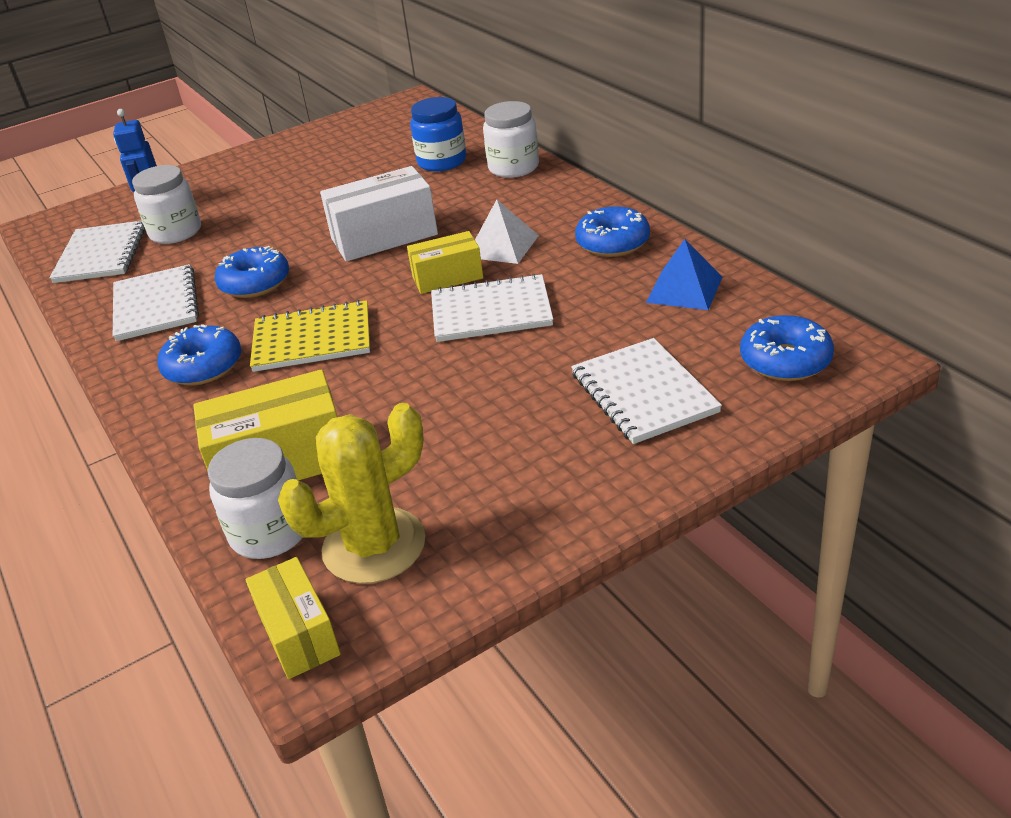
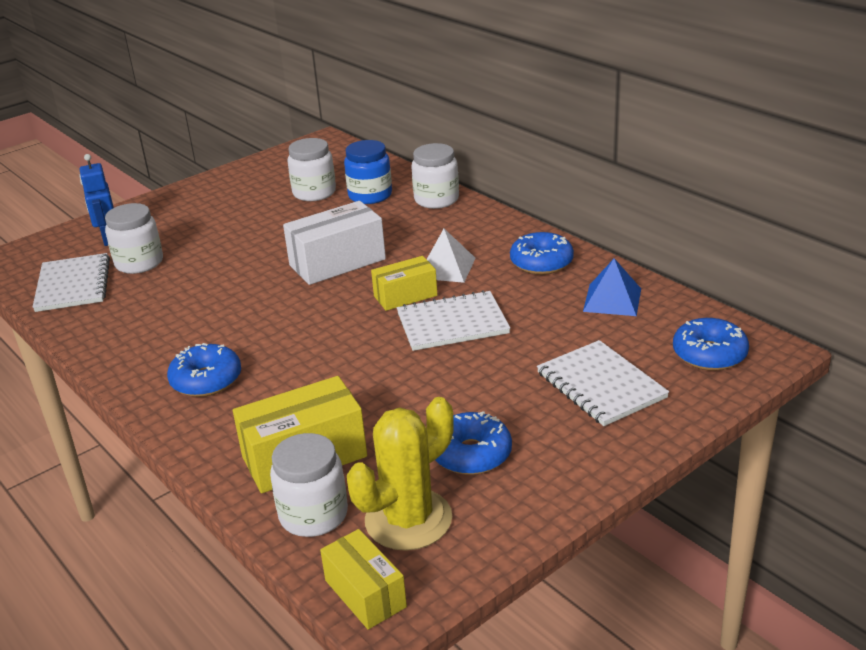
camera: 10 degrees left, 5 degrees down
(156, 305) = (142, 328): white notebook -> none
(255, 283) = (230, 306): blue donut -> blue donut (471, 454)
(312, 339) = (299, 353): yellow notebook -> none
(382, 158) = (314, 193): none -> white jar

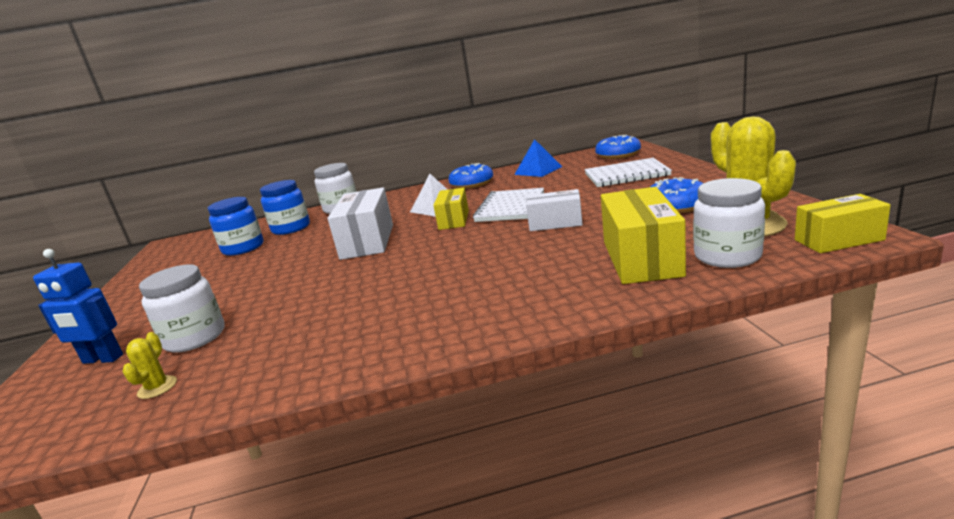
camera: 60 degrees left, 10 degrees down
(73, 285) = (157, 387): white notebook -> yellow cactus
(206, 380) = (477, 300): blue donut -> none
(314, 193) = (243, 248): white jar -> blue jar
(401, 373) = (555, 223): none -> white box

